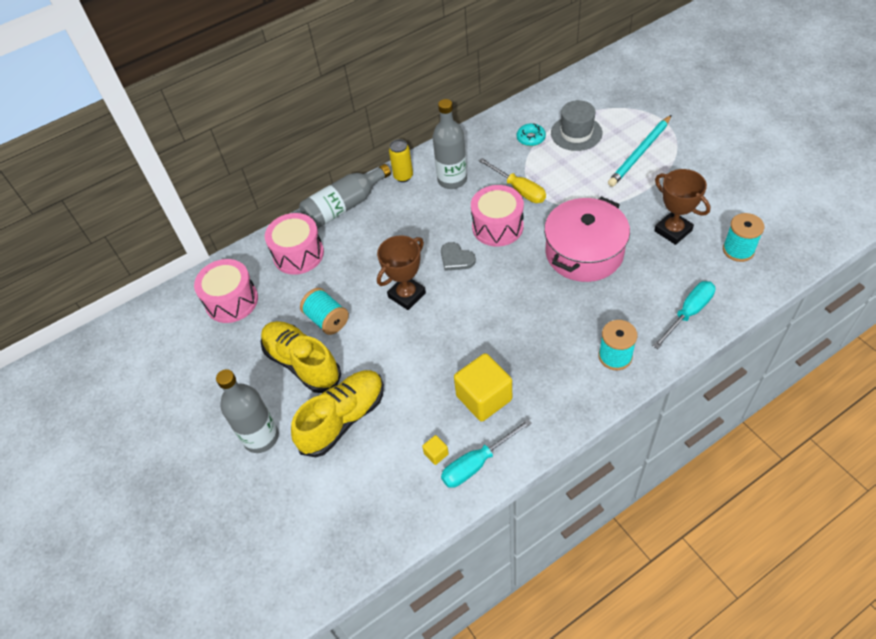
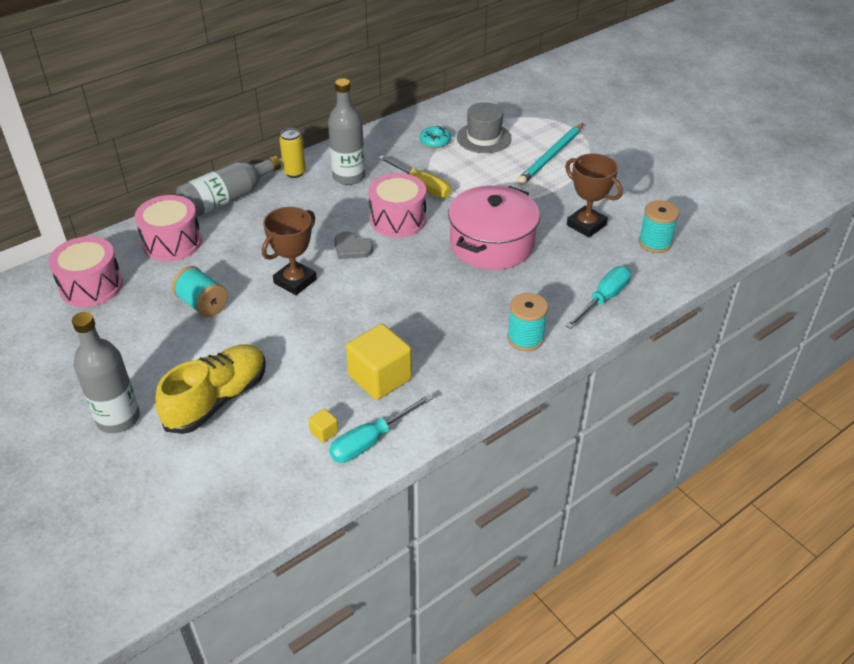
camera: 10 degrees left, 10 degrees down
(302, 363) = (171, 346): yellow shoe -> none

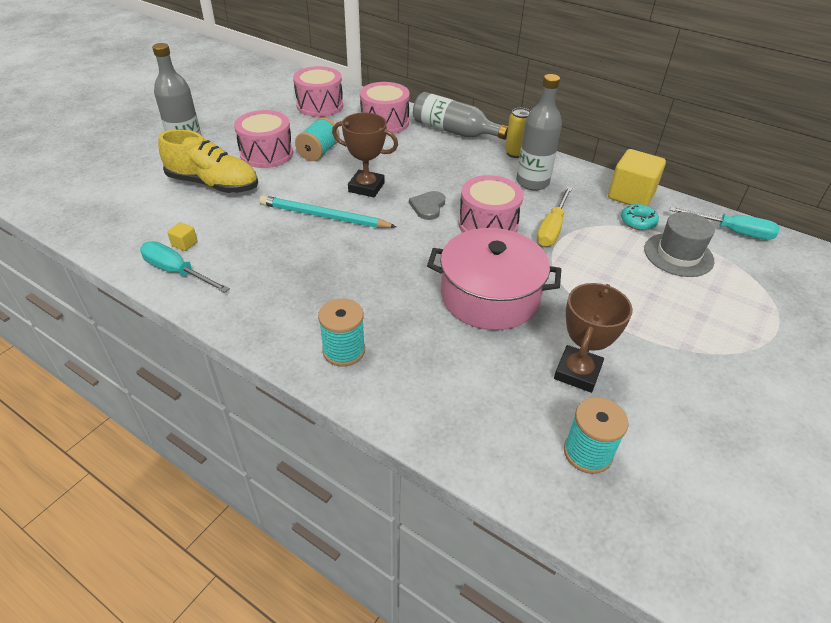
camera: 70 degrees right, 0 degrees up
(177, 347) = (266, 154): none -> pink drum
(380, 378) = (257, 260): yellow cube -> yellow cube (631, 195)
(551, 157) = (693, 317): turquoise pencil -> turquoise pencil (324, 216)
(603, 299) = (441, 411): turquoise screwdriver -> turquoise screwdriver (732, 231)

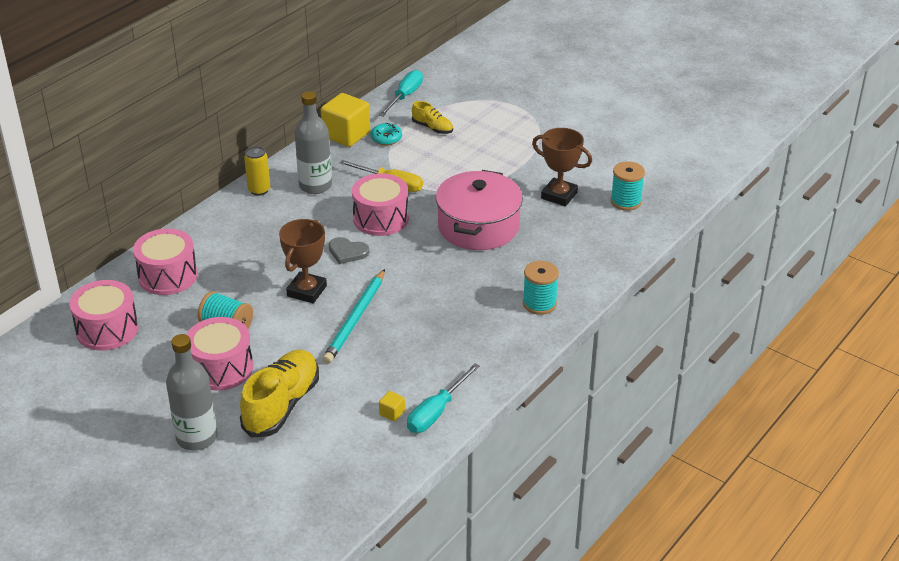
camera: 85 degrees left, 5 degrees down
(454, 131) = (203, 226): grey bottle -> none
(678, 255) = (432, 128): grey hat -> yellow shoe

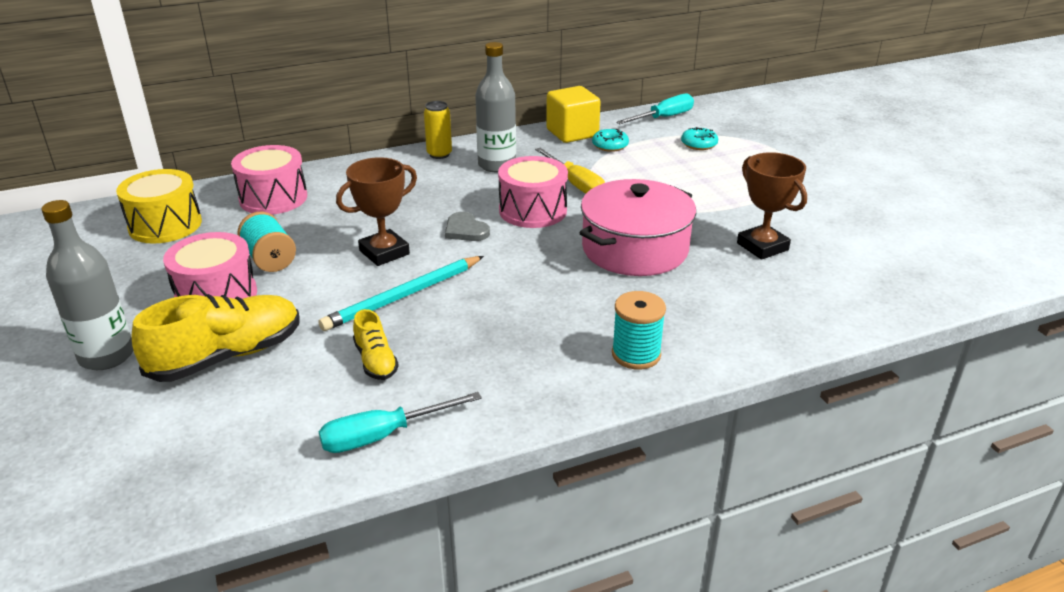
camera: 30 degrees right, 5 degrees down
(107, 329) = (165, 225): pink drum -> yellow drum
(392, 413) = (331, 415): yellow cube -> none
(432, 128) = (668, 149): yellow shoe -> yellow shoe (376, 361)
(452, 116) = (699, 144): none -> turquoise donut
(626, 201) = (847, 277): turquoise spool -> none

